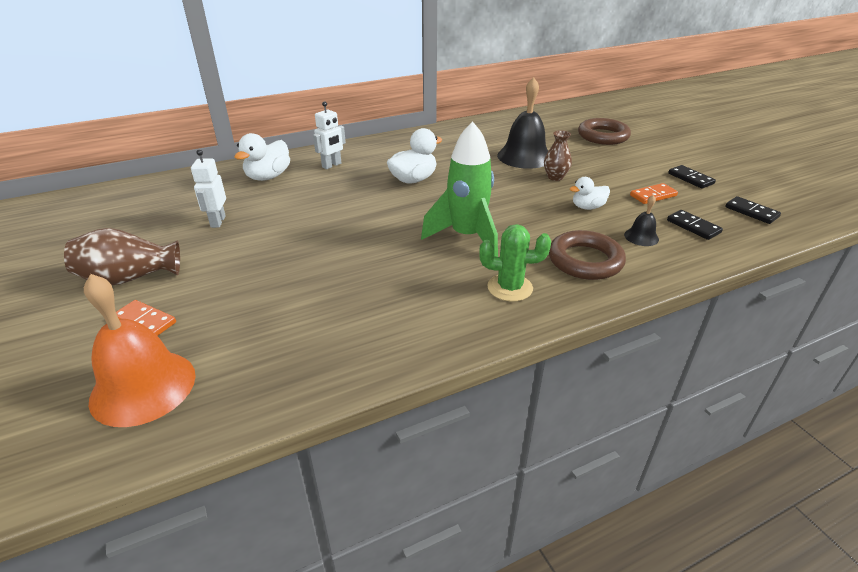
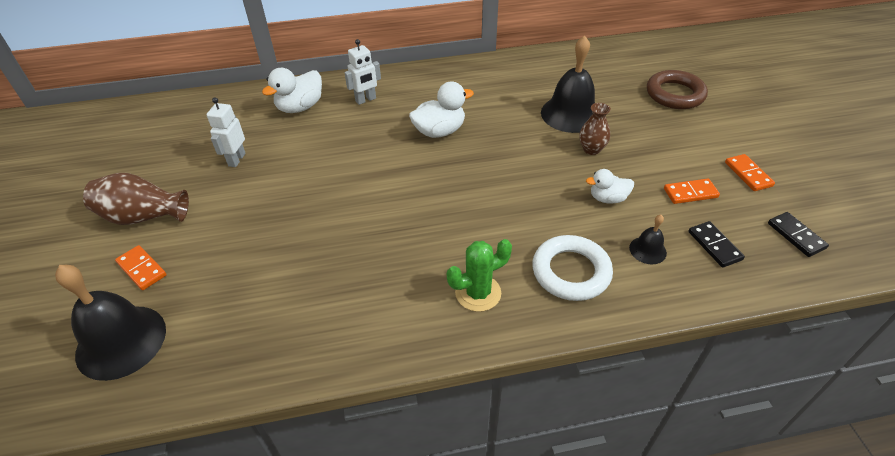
camera: 15 degrees right, 10 degrees up
(143, 387) = (121, 341): orange bell -> black bell
(466, 237) = (462, 218): green rocket -> none
(510, 288) = (478, 293): green cactus -> green cactus turned 45 degrees counterclockwise
(585, 260) = (571, 272): brown ring -> white ring
(690, 179) = (748, 174): black domino -> orange domino

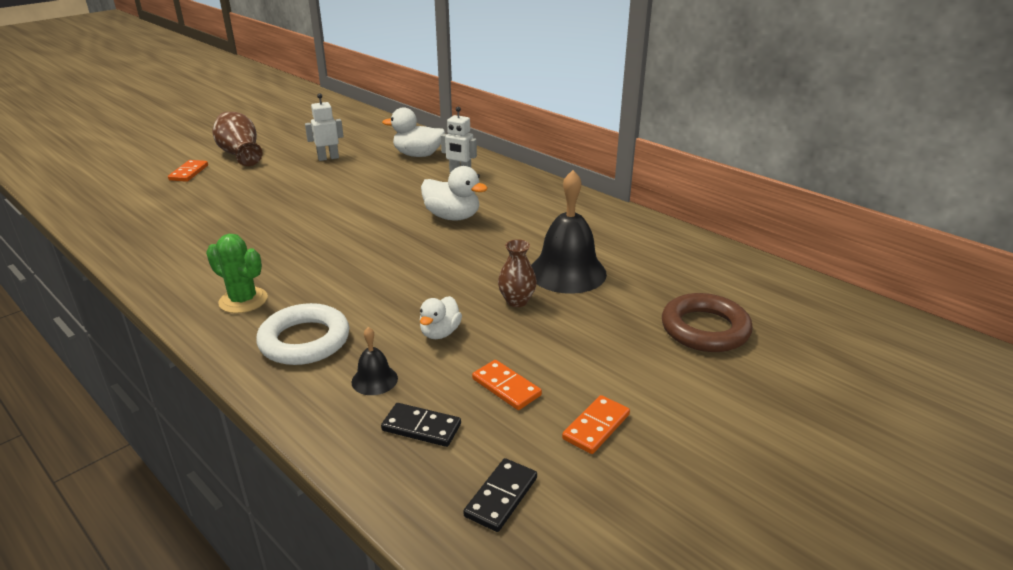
camera: 55 degrees right, 15 degrees down
(121, 341) = (120, 191): black bell -> none
(607, 198) = (440, 333): white duck -> white duck turned 120 degrees counterclockwise
(714, 245) = (421, 427): black domino -> black domino turned 75 degrees clockwise

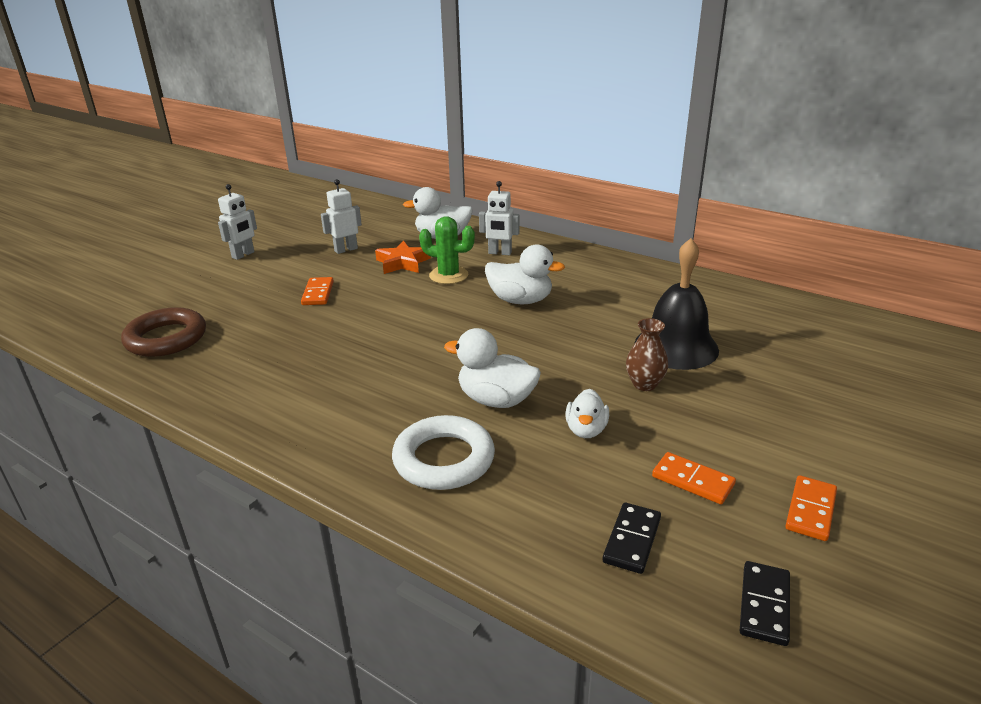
camera: 10 degrees left, 0 degrees up
(189, 173) = (195, 282): orange domino -> orange domino (318, 293)
(240, 154) = (243, 255): brown vase -> white robot
(243, 300) = (346, 422): green cactus -> green cactus (448, 275)
(370, 174) = (402, 263): none -> orange star
(374, 380) = (548, 493): black bell -> none
(378, 298) = (496, 400): none -> white duck
(421, 427) = (632, 540): black domino -> black domino turned 75 degrees counterclockwise
(705, 329) = (848, 390): brown ring -> brown ring (166, 338)

